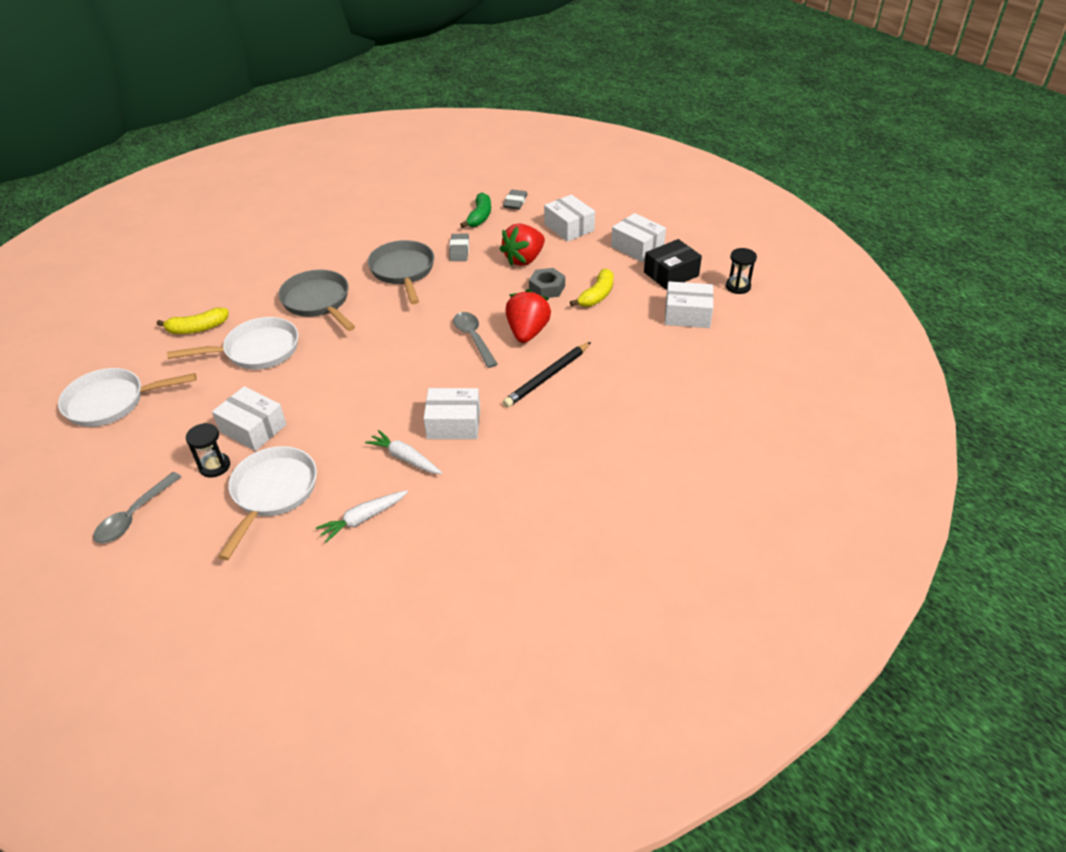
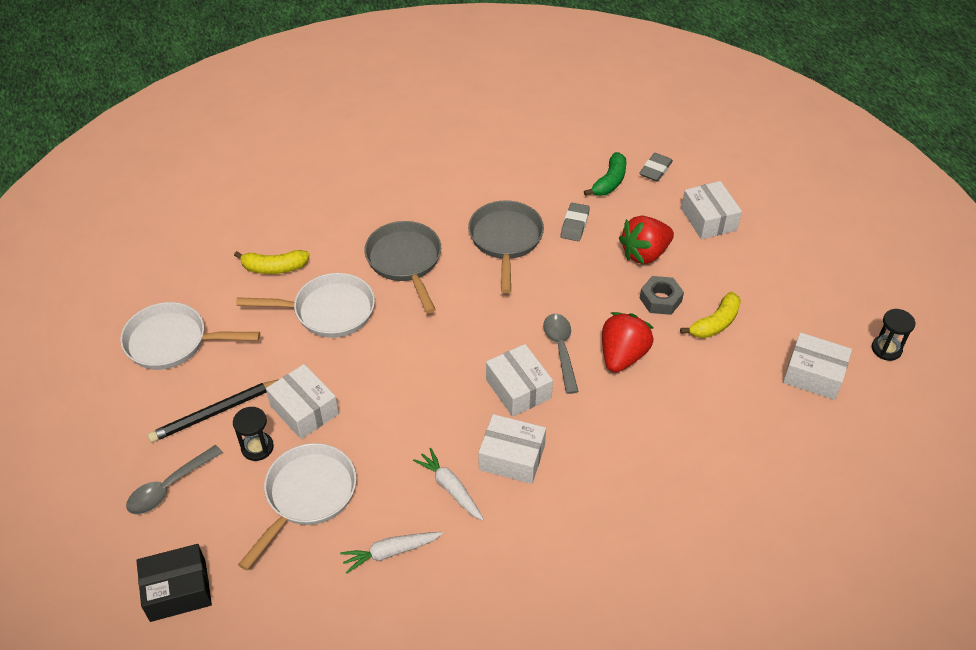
camera: 15 degrees right, 5 degrees up
(547, 377) = (629, 422): black pencil -> black pencil (214, 413)
(637, 247) = (781, 265): white box -> white box (518, 389)
(671, 274) = (811, 313): black box -> black box (178, 590)

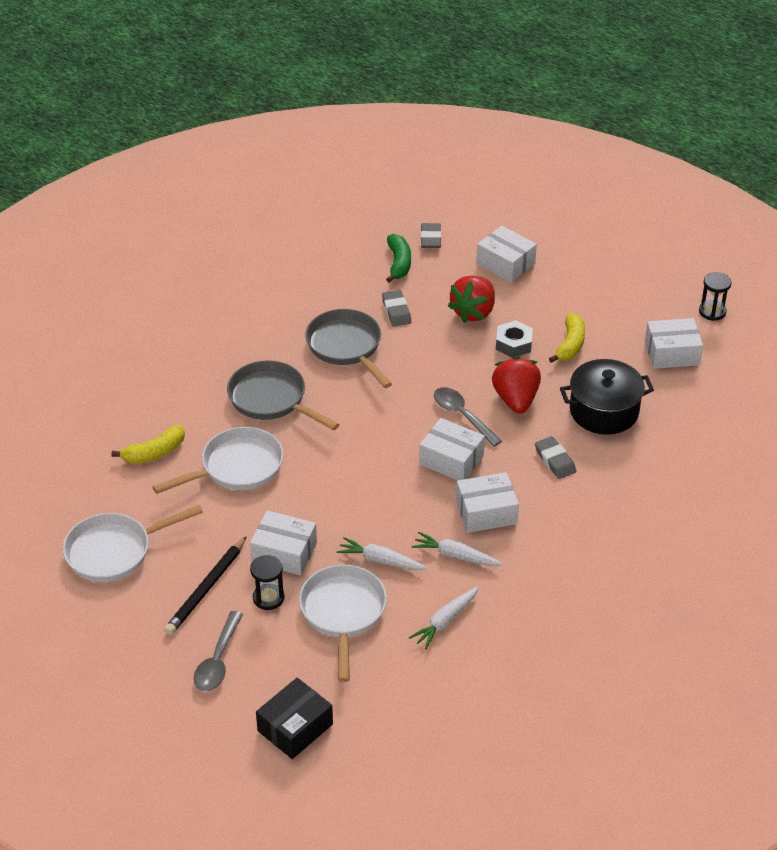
camera: 30 degrees left, 5 degrees down
(379, 459) = (380, 560): none -> white carrot
(616, 435) = (555, 460): none -> grey eraser
(701, 405) = (604, 411): none -> black pot

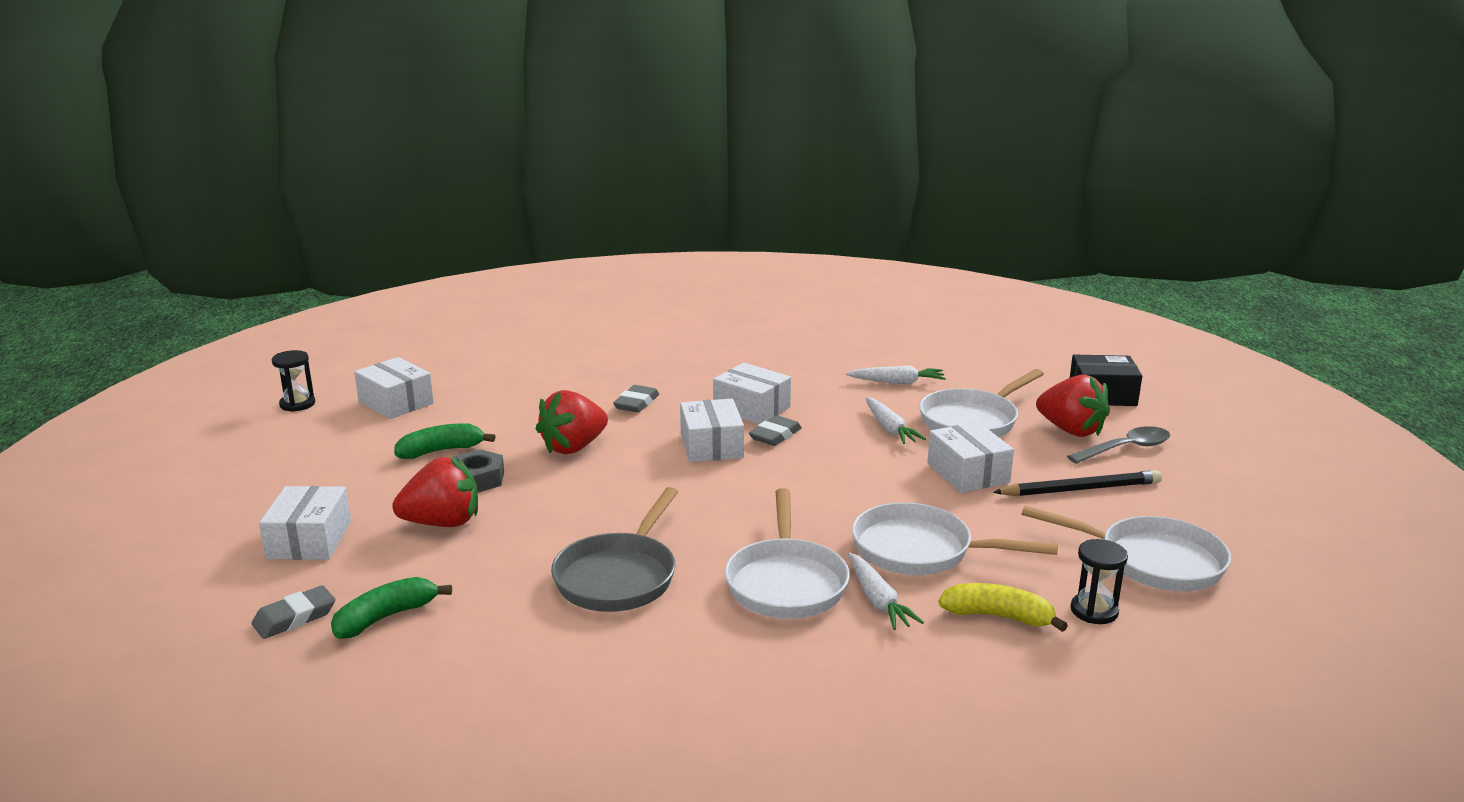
camera: 130 degrees left, 20 degrees down
(268, 598) = (1026, 457): black hourglass -> black hourglass (1094, 611)
(271, 399) = (786, 583): grey pan -> white pan
(271, 655) = (1071, 430): none -> red strawberry
(396, 311) = (501, 574): grey eraser -> grey eraser (775, 435)
(455, 556) = (824, 402): white carrot -> white carrot (878, 601)
(462, 415) = (639, 464): grey spoon -> none
(570, 345) = (441, 451): yellow banana -> green banana
(604, 411) = (532, 405): black pot -> none

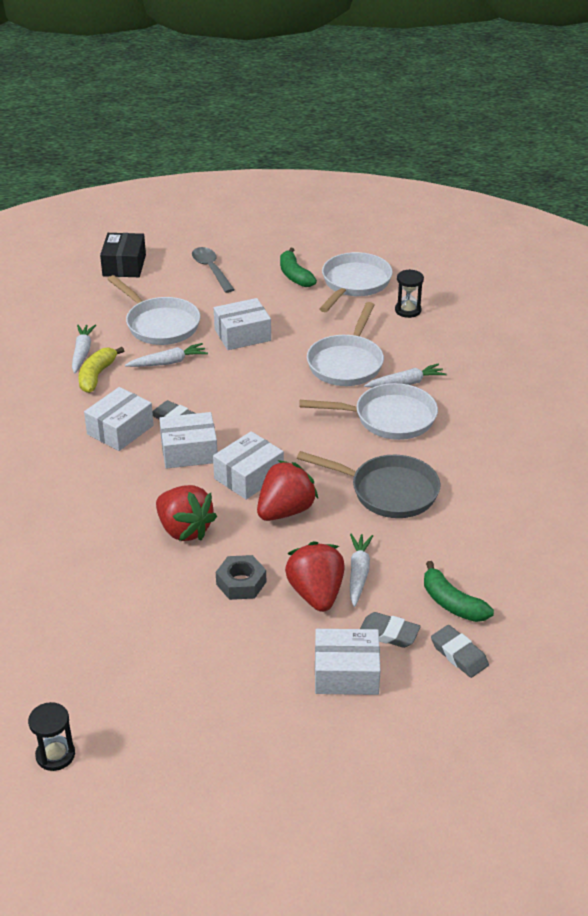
camera: 90 degrees left, 15 degrees up
(396, 402) = (66, 669): white box -> white box (249, 476)
(441, 451) = (183, 615): green banana -> green banana (294, 275)
(467, 551) = (358, 573): none -> white carrot
(636, 403) = (98, 497): grey eraser -> grey eraser (389, 633)
(998, 616) = (417, 342): yellow banana -> yellow banana (96, 375)
(1071, 430) = (181, 286): red strawberry -> red strawberry (285, 511)
(1080, 489) = (267, 294): black pencil -> none

